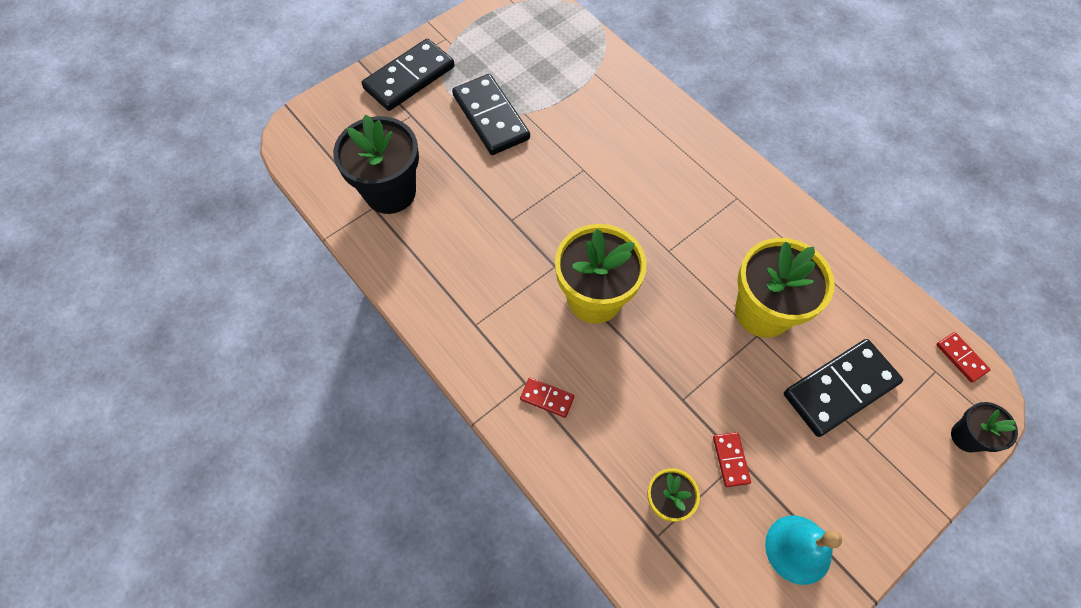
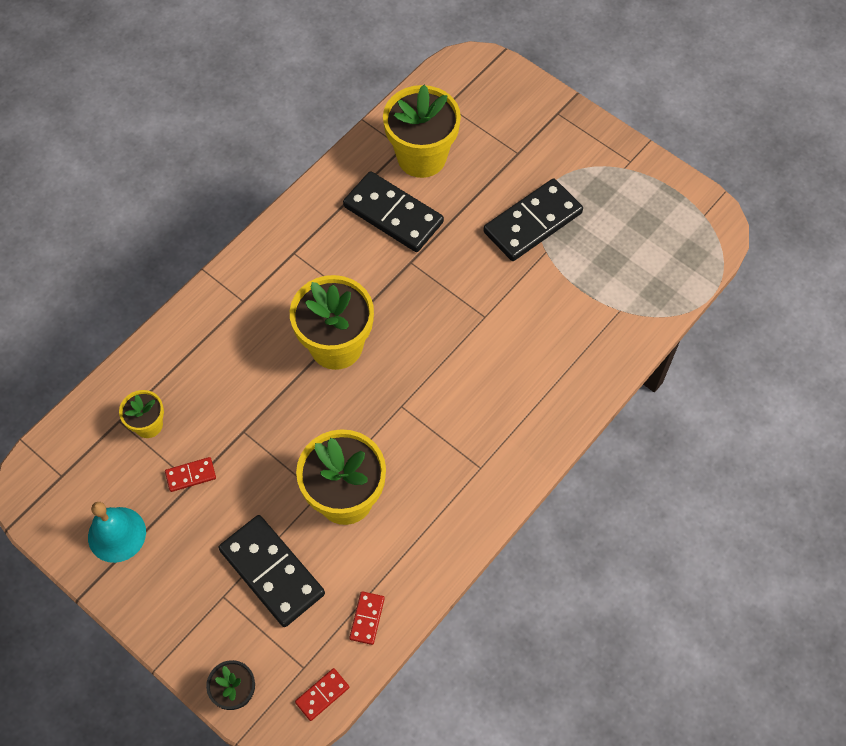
camera: 80 degrees right, 0 degrees up
(390, 192) = (421, 157): black flower pot -> yellow flower pot
(409, 78) = (566, 141): black domino -> black domino (393, 214)
(547, 398) = (231, 320): red domino -> red domino (367, 618)

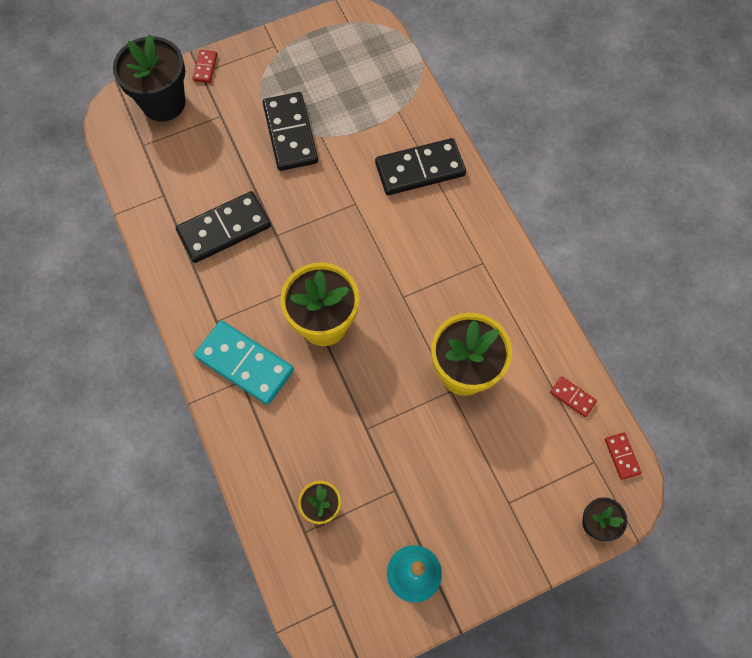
camera: 65 degrees left, 5 degrees up
(190, 475) = (387, 488): red domino -> red domino (205, 67)
(261, 296) = (244, 364): none -> turquoise domino
(272, 572) = (504, 455): black domino -> black domino (420, 169)
(421, 157) = (182, 185): yellow flower pot -> none
(503, 99) = (163, 103): none -> black flower pot

